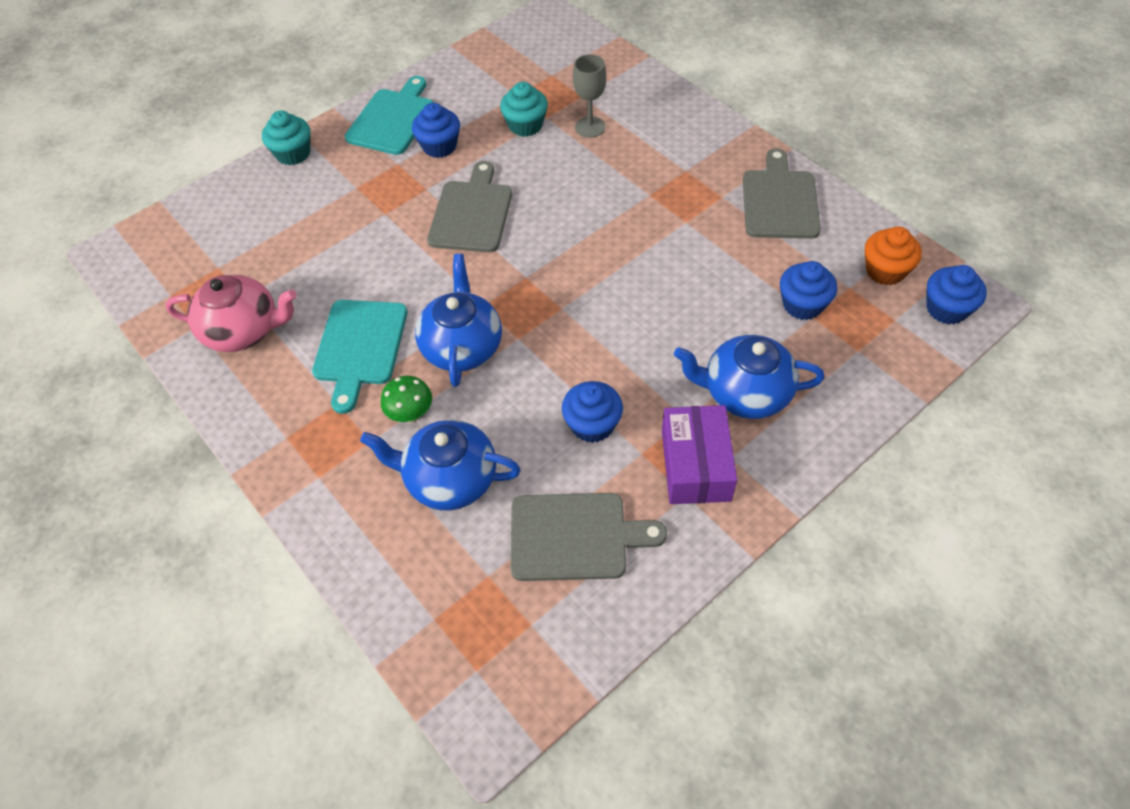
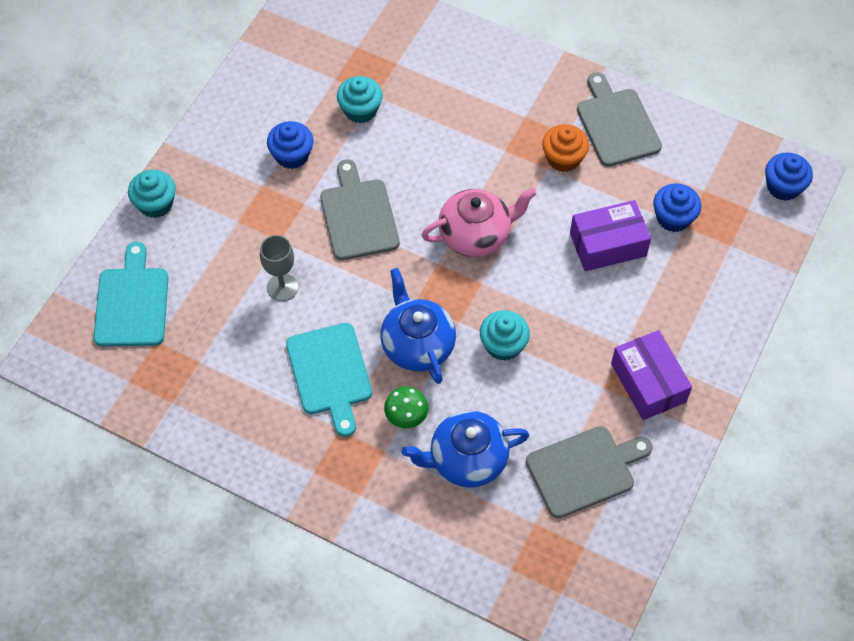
camera: 25 degrees left, 5 degrees up
(244, 331) = (218, 392): pink teapot -> pink teapot (476, 235)
(393, 119) = (231, 139): turquoise cutting board -> turquoise cutting board (132, 303)
(552, 375) = (503, 345): none -> turquoise cupcake
(590, 127) = (420, 95): grey goblet -> grey goblet (282, 287)
(592, 424) = (555, 376): blue cupcake -> none
(716, 310) = (608, 244): none -> purple box
(745, 393) = (660, 310): blue teapot -> none
(885, 270) = (725, 166): orange cupcake -> orange cupcake (563, 158)

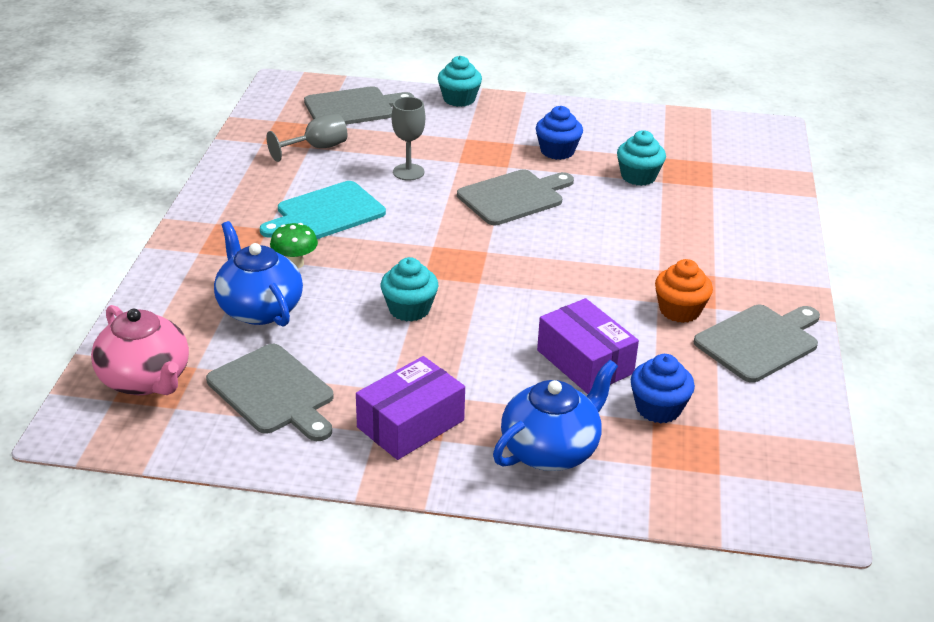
camera: 70 degrees right, 25 degrees down
(132, 303) = (353, 107): turquoise cutting board -> grey cutting board
(204, 355) = (317, 148): none -> grey goblet
(417, 345) = (383, 255): blue teapot -> blue teapot (551, 450)
(476, 235) = (537, 269): pink teapot -> pink teapot (145, 380)
(783, 187) = (780, 502): blue cupcake -> none

